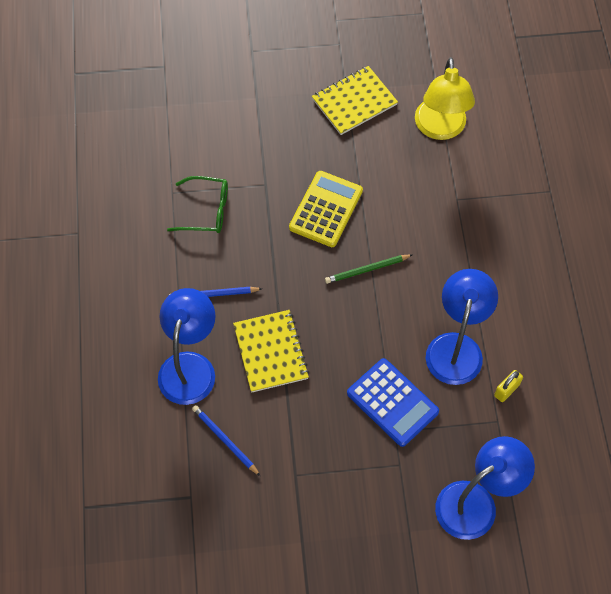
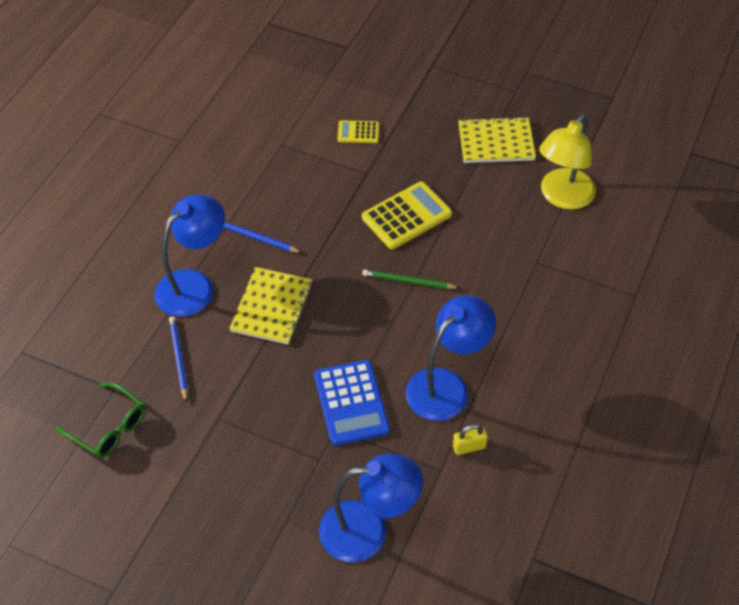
camera: 30 degrees right, 10 degrees down
(206, 211) = (300, 171): green glasses -> green glasses (109, 428)
(231, 148) = (358, 132): none -> yellow calculator

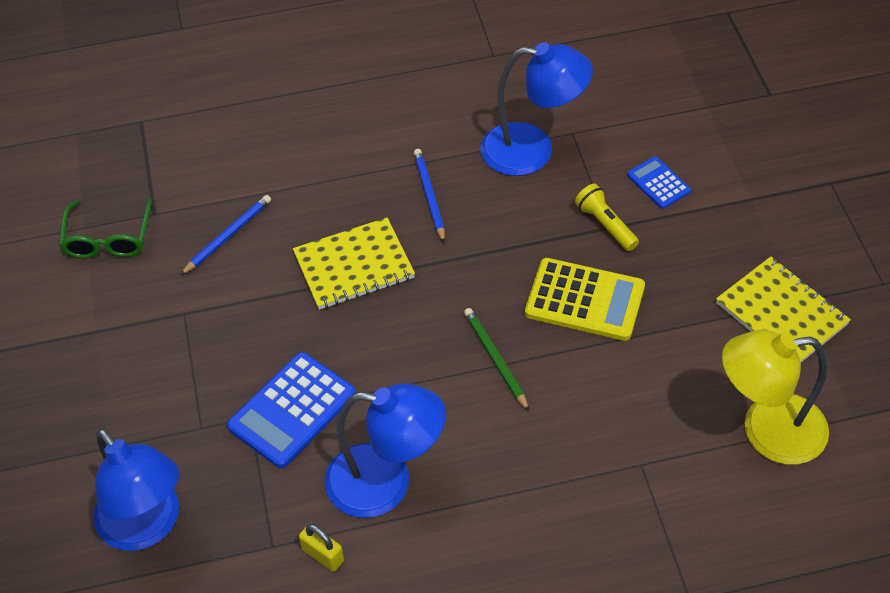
camera: 55 degrees right, 0 degrees up
(194, 285) = (325, 187): blue lamp -> blue lamp (532, 150)
(358, 132) = (658, 183): yellow calculator -> blue calculator
(363, 173) = (605, 225): none -> yellow flashlight

